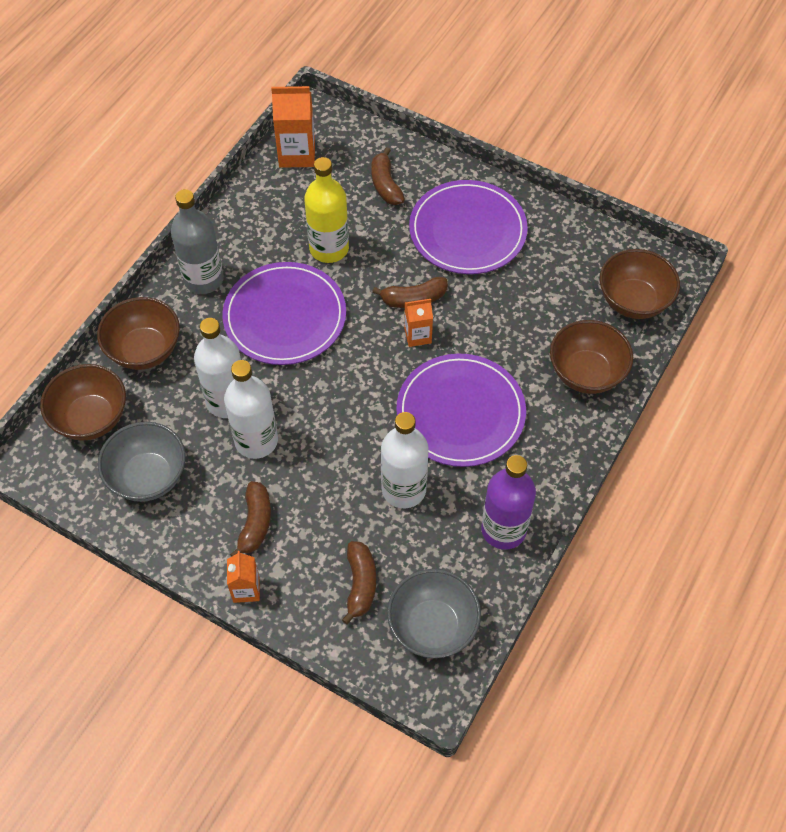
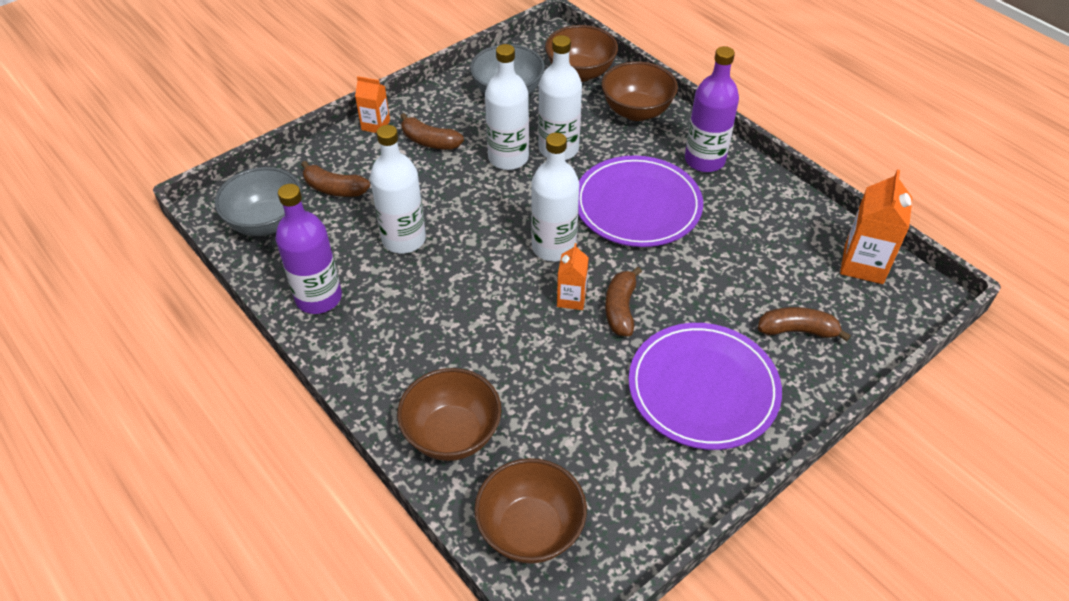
camera: 110 degrees right, 10 degrees down
(203, 279) = (704, 160): grey bottle -> purple bottle
(329, 248) = (714, 258): yellow bottle -> none
(364, 365) = (553, 247): none -> white bottle
(460, 413) = (461, 305): purple plate -> none

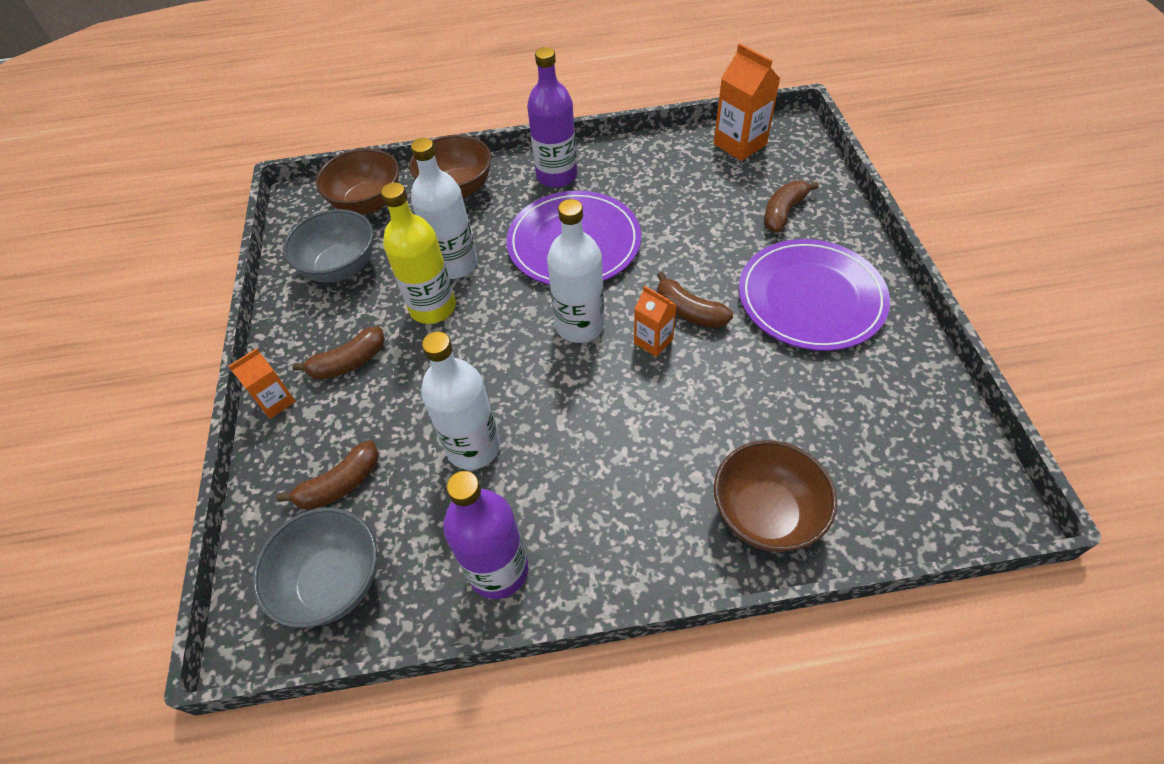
camera: 55 degrees left, 5 degrees up
(508, 158) = (433, 307): white bottle -> yellow bottle
(530, 529) = (909, 496): brown bowl -> none

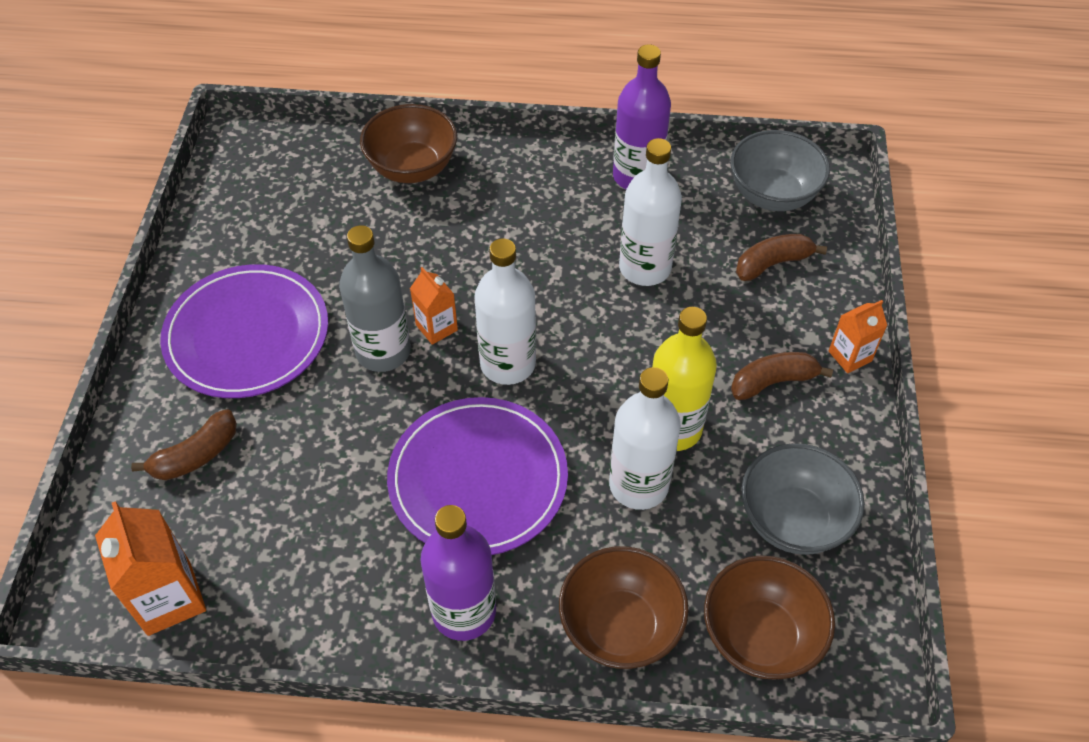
camera: 170 degrees left, 0 degrees up
(689, 311) = (383, 351): brown banana -> grey bottle

